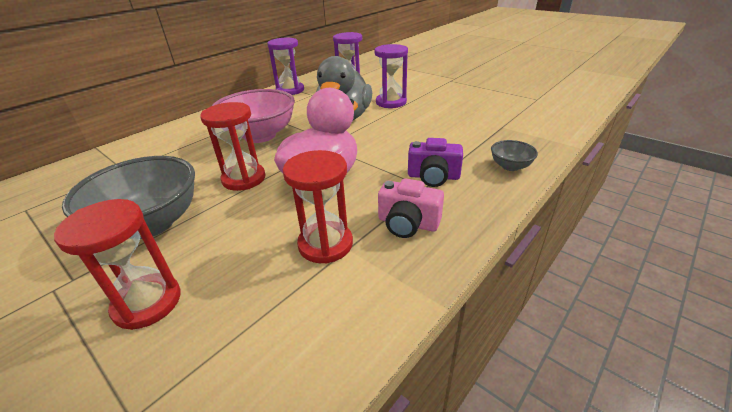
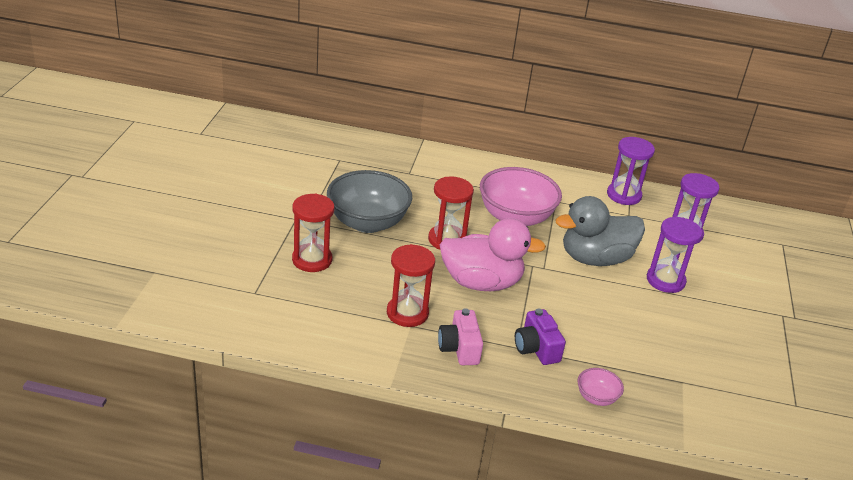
camera: 55 degrees right, 0 degrees up
(510, 166) = (596, 397): grey bowl -> pink bowl

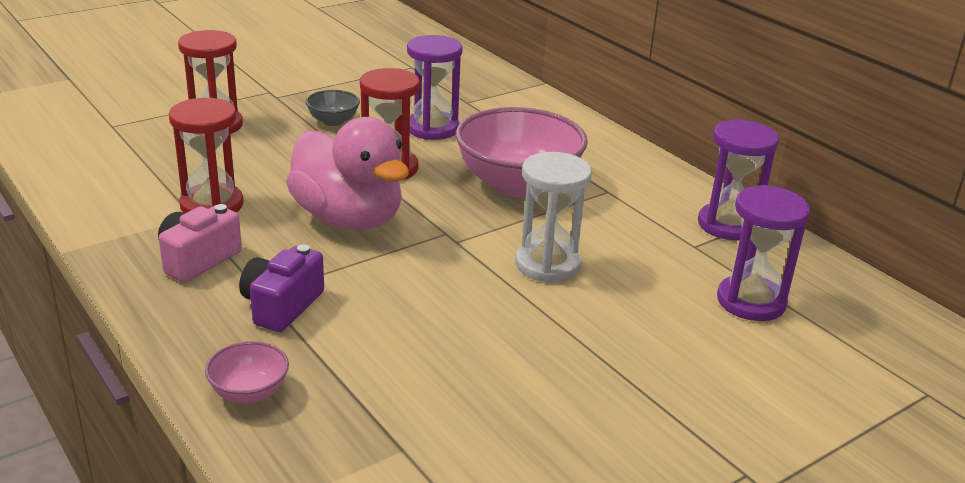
camera: 45 degrees right, 5 degrees down
(367, 223) = (333, 121): grey bowl -> grey bowl, size x0.45
(595, 259) = (547, 264): grey duck -> white hourglass
(665, 280) = (611, 333): purple hourglass -> purple hourglass (432, 128)

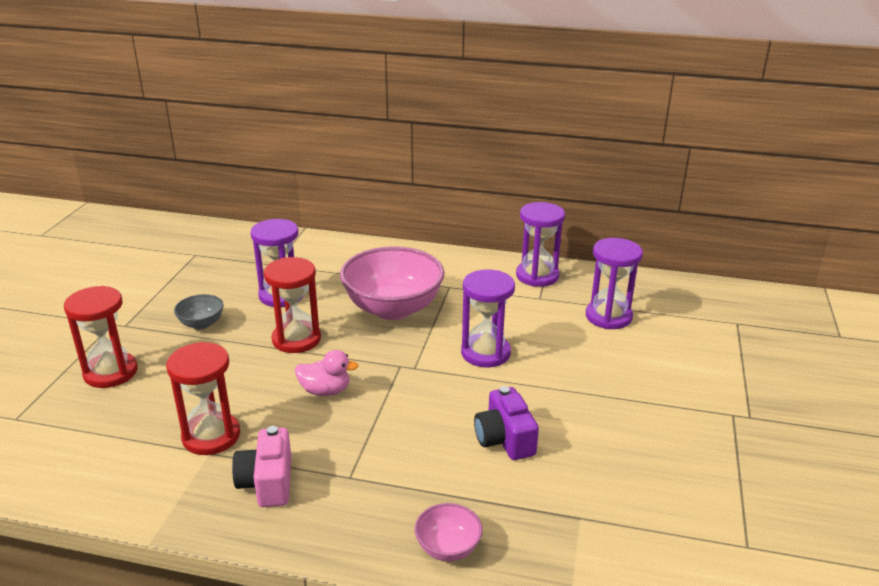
camera: 40 degrees left, 0 degrees up
(281, 306) = (377, 477): purple camera -> purple camera (504, 439)
(348, 219) = (325, 391): pink duck -> pink duck, size x0.48
(547, 264) = (485, 353): white hourglass -> purple hourglass

